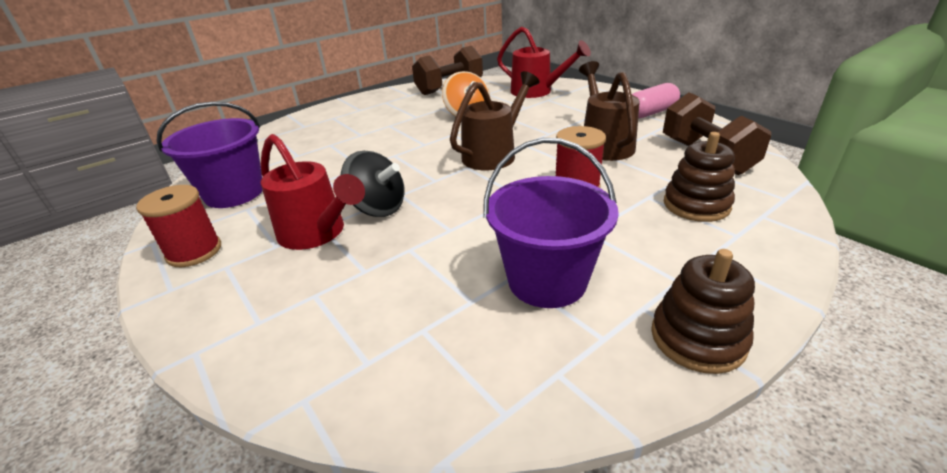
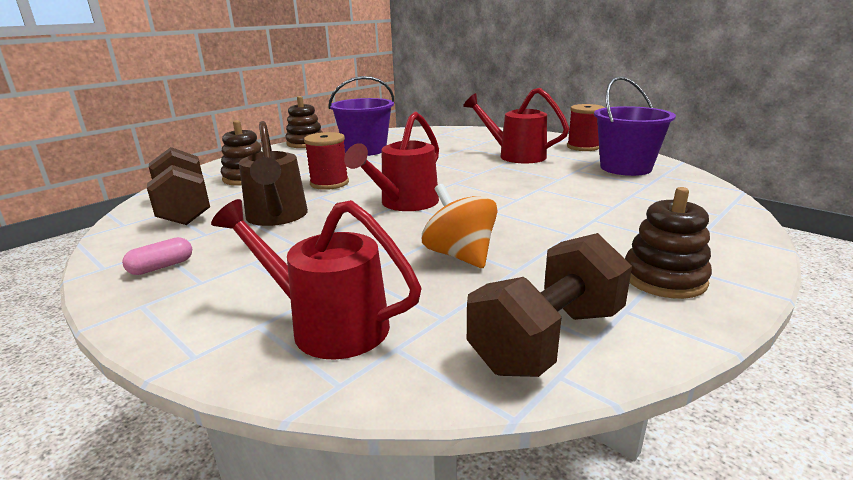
camera: 170 degrees right, 10 degrees down
(375, 104) = (664, 278): none -> brown stacking toy
(378, 208) = (487, 166): black spinning top -> none
(494, 154) = (404, 203): brown watering can -> red watering can
(651, 113) = (161, 267): pink capsule -> pink capsule, size x0.62

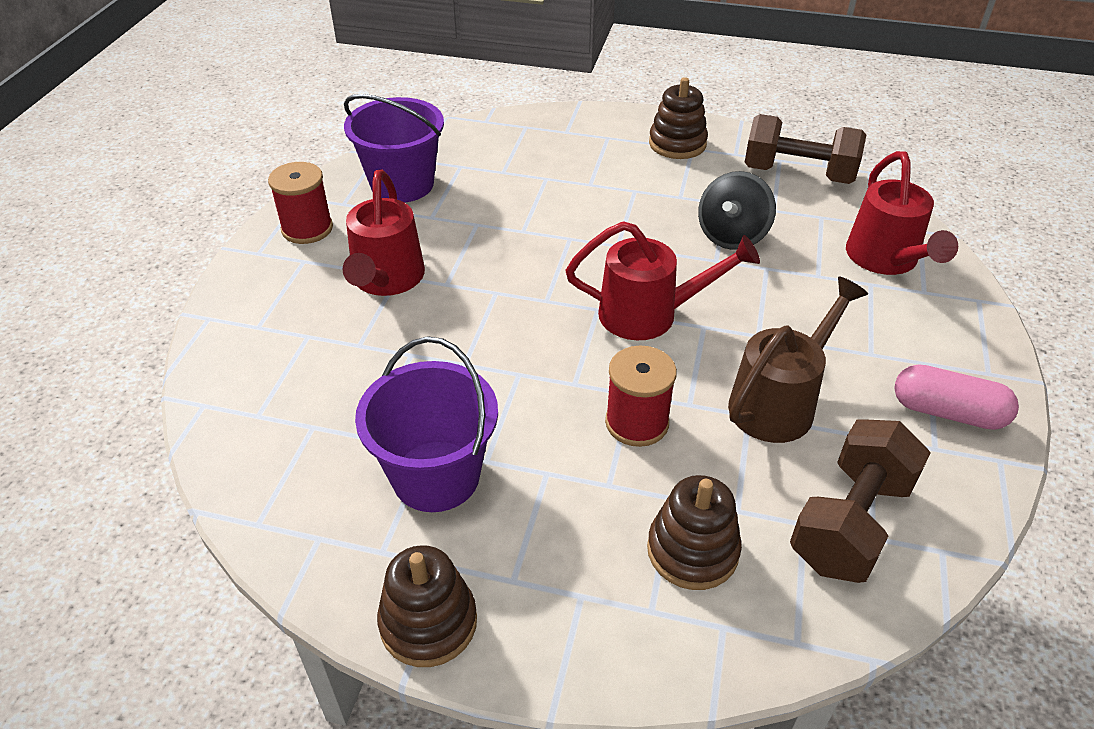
camera: 120 degrees left, 20 degrees up
(161, 267) = (947, 412): pink capsule -> pink capsule, size x1.61
(460, 255) = (732, 236): orange spinning top -> black spinning top

